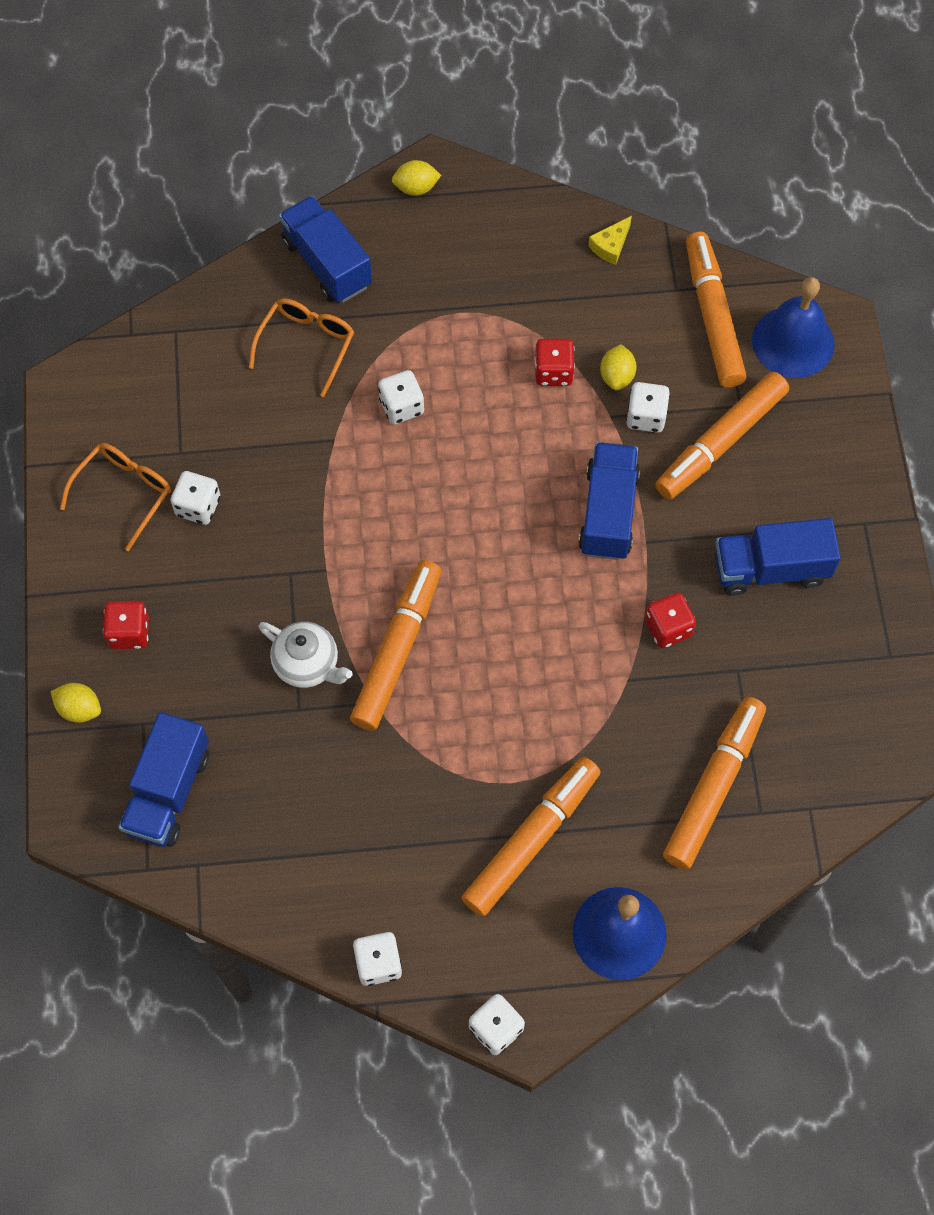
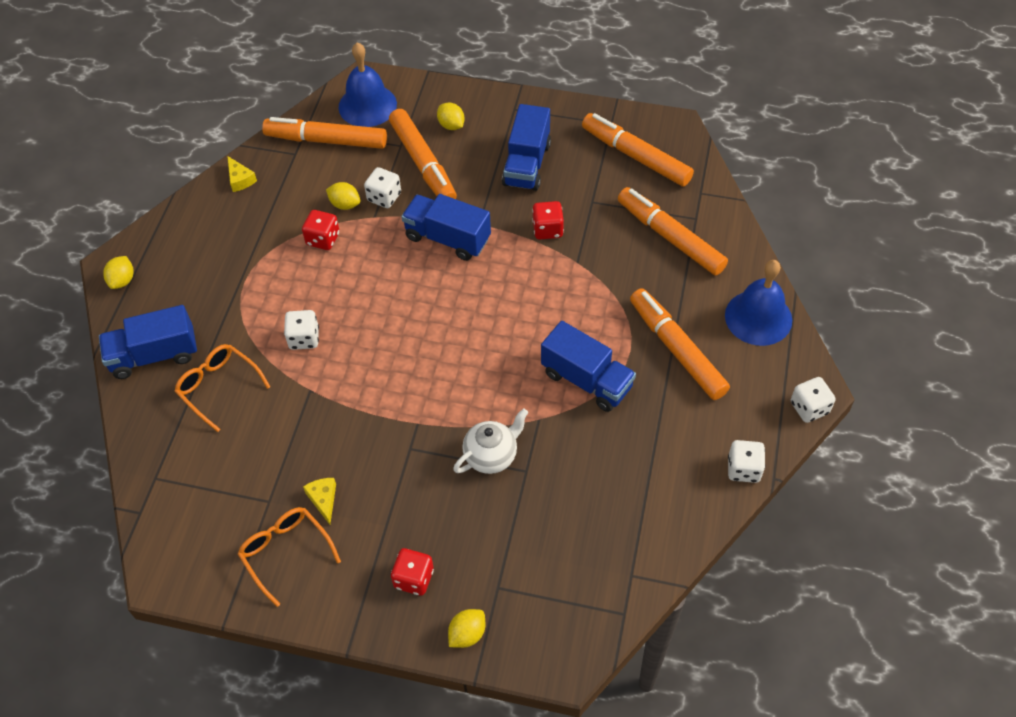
camera: 70 degrees left, 10 degrees down
(168, 792) = (563, 582): blue truck -> blue truck (586, 380)
(198, 506) = (323, 499): white dice -> yellow cheese
(397, 650) = (502, 393): orange marker -> orange marker (636, 156)
(800, 454) = (451, 125): none -> yellow lemon

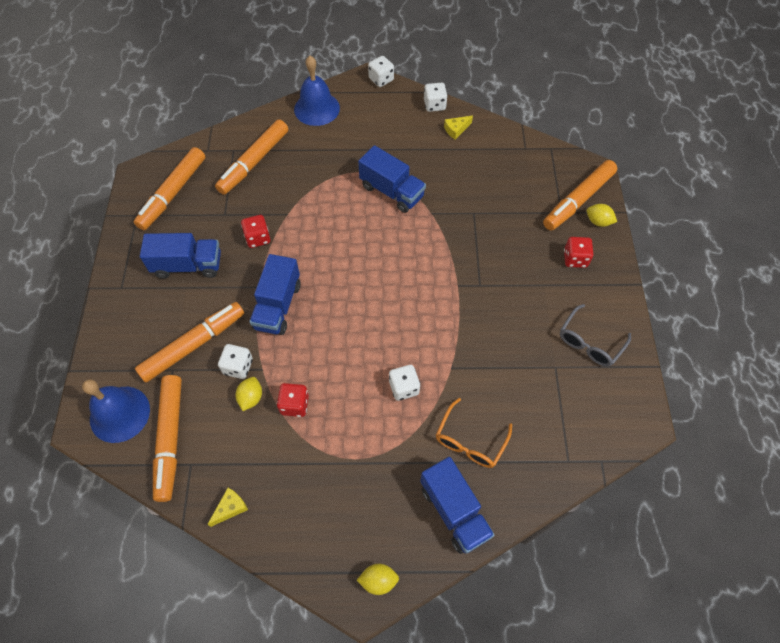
camera: 105 degrees left, 5 degrees up
(285, 552) = (589, 342): orange glasses -> grey glasses
(323, 499) = (540, 330): yellow cheese -> yellow cheese (456, 129)
(451, 125) = (144, 333): yellow lemon -> none
(491, 455) = (469, 234): white teapot -> none
(586, 380) = (392, 191): blue truck -> blue truck turned 105 degrees clockwise
(677, 349) = (353, 147): orange marker -> orange marker (578, 200)

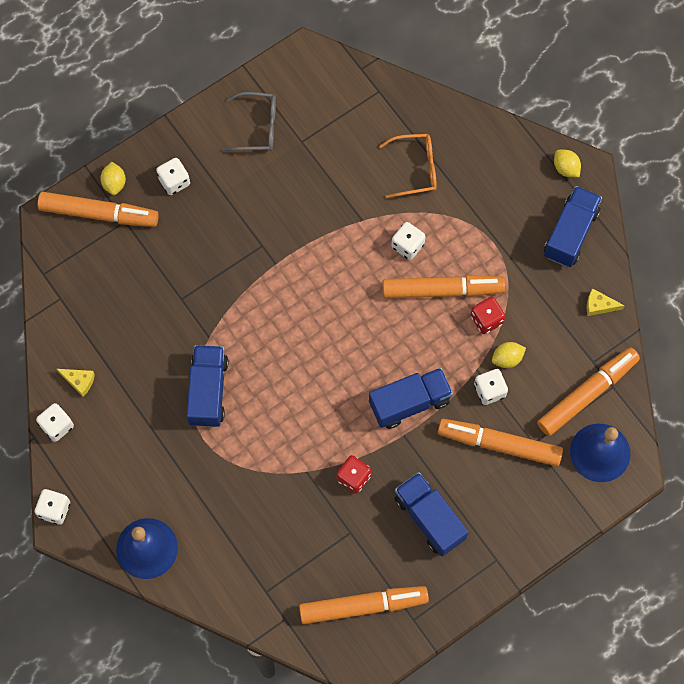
camera: 125 degrees left, 10 degrees up
(254, 162) = (266, 556): orange marker -> orange marker (442, 290)
(454, 511) = (478, 148): blue truck -> blue truck (570, 233)
(575, 259) = (174, 181): red dice -> white dice

